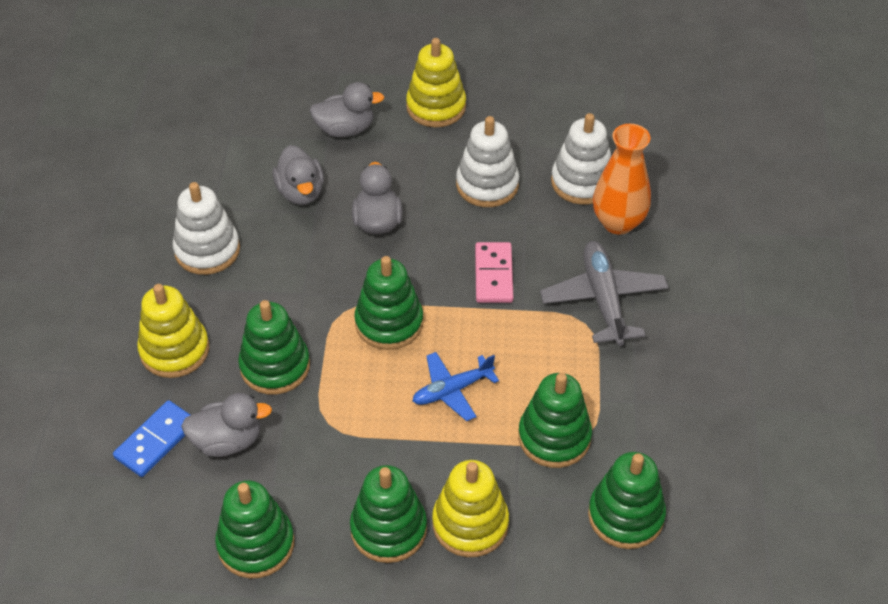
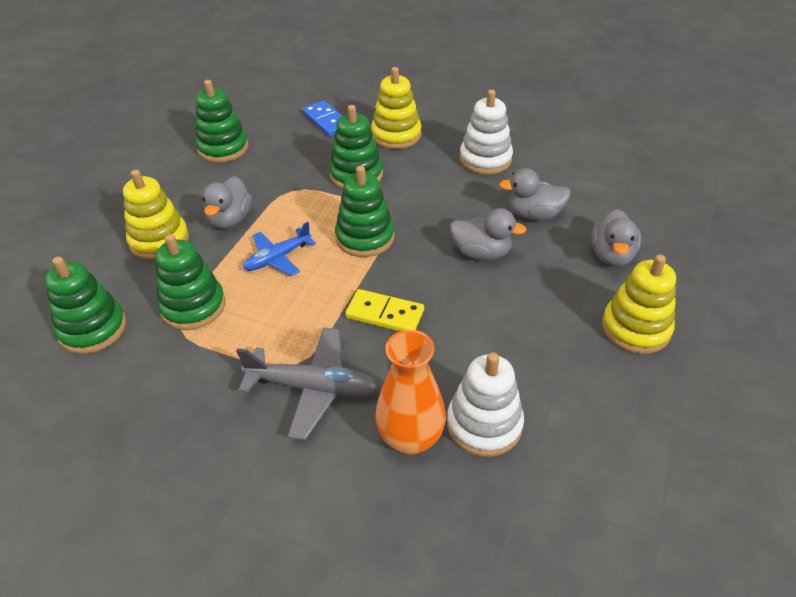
camera: 110 degrees right, 5 degrees down
(228, 441) = (307, 147): grey duck -> grey duck (230, 219)
(388, 529) = (188, 202): green stacking toy -> none
(452, 390) = (278, 258): blue plane -> blue plane turned 120 degrees counterclockwise
(487, 185) = (505, 340): white stacking toy -> none
(493, 275) = (385, 314): pink domino -> yellow domino

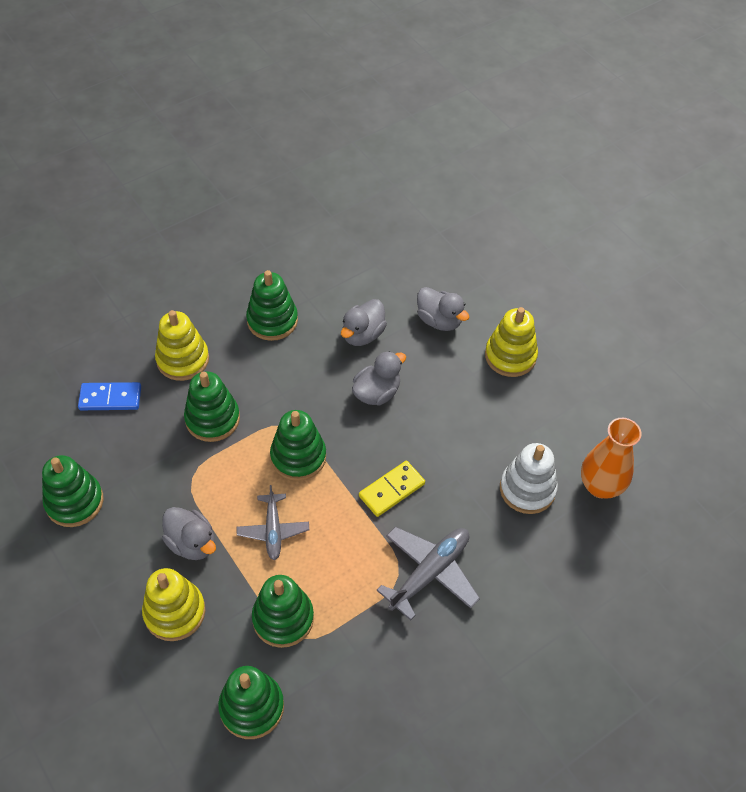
camera: 60 degrees left, 10 degrees up
(278, 258) = (273, 530): blue plane -> grey plane
(410, 438) = (510, 537): orange vase -> orange vase (600, 486)
(485, 159) = (272, 320): white stacking toy -> green stacking toy

